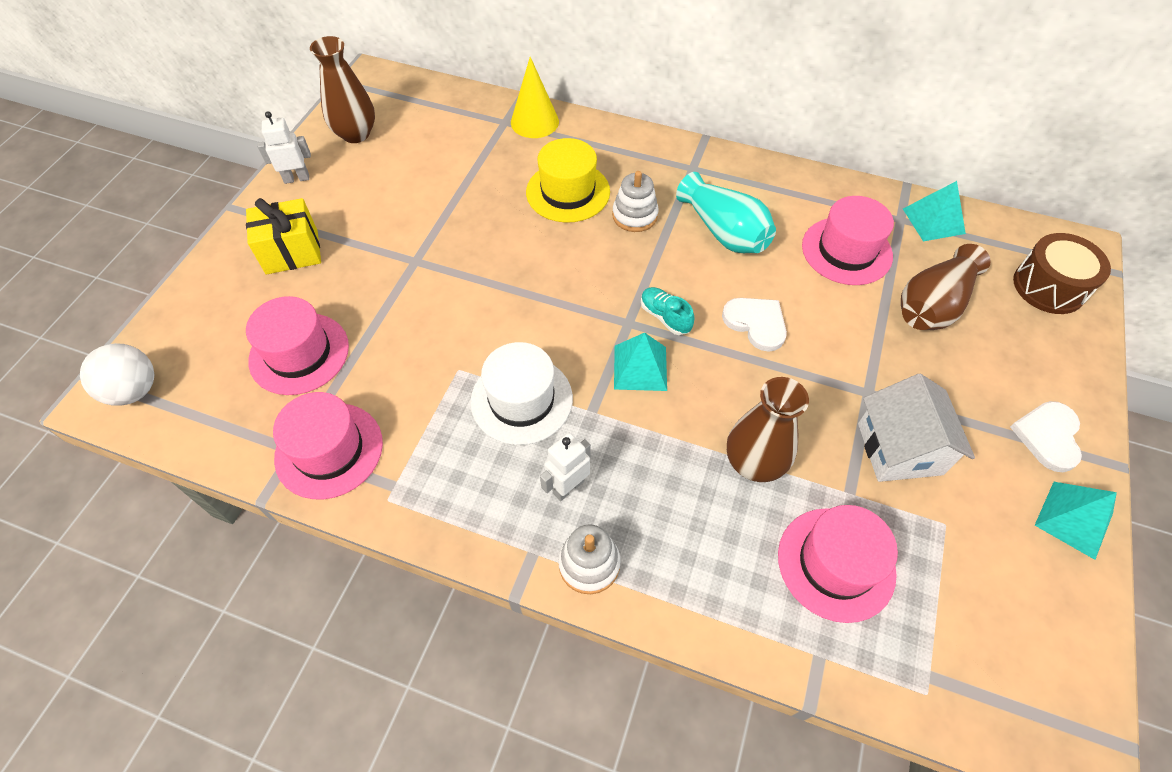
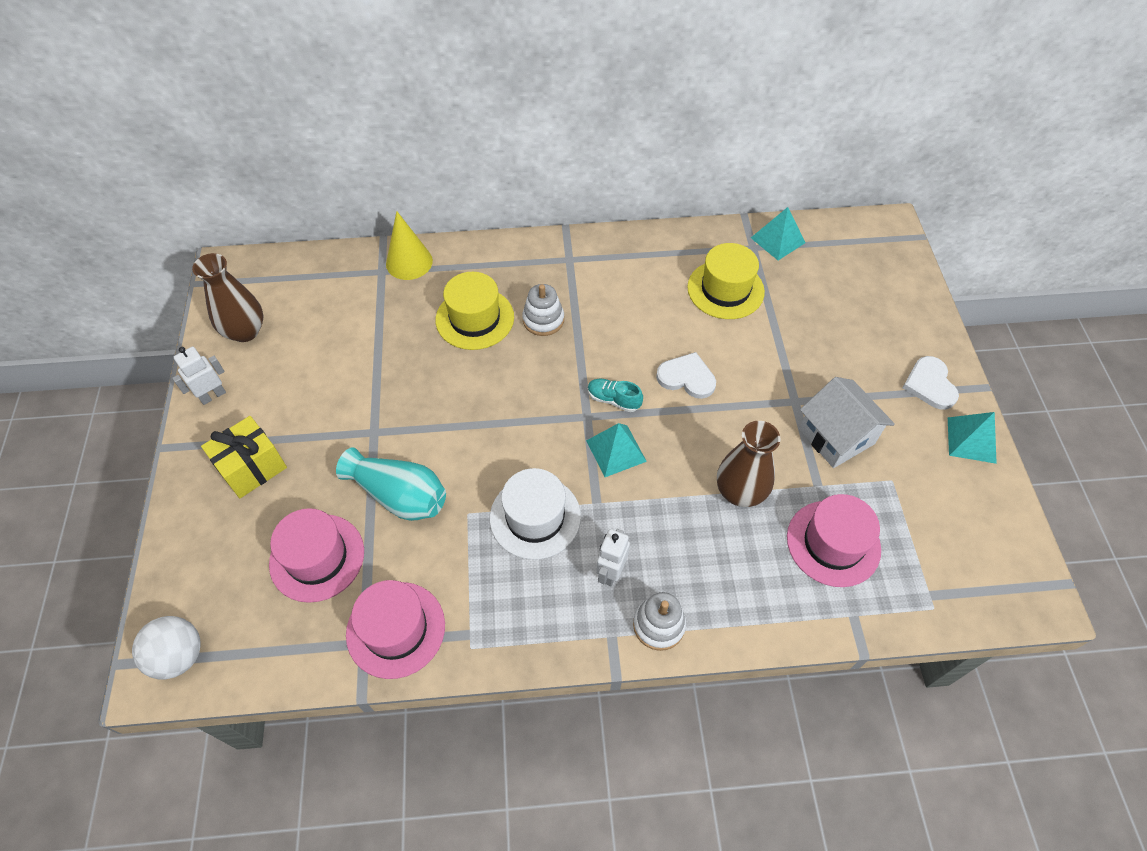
camera: 25 degrees left, 0 degrees up
(724, 232) = (623, 308): turquoise vase -> turquoise vase (399, 495)
(846, 251) = (725, 289): pink hat -> yellow hat
(932, 305) = (808, 312): brown vase -> none
(1049, 286) = (881, 265): brown drum -> none

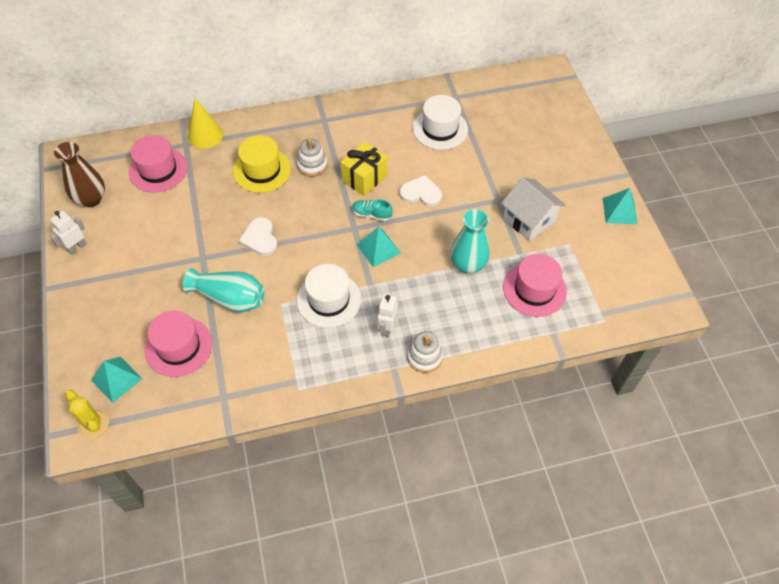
camera: 10 degrees left, 0 degrees up
(179, 656) = (93, 424): white ball -> yellow cactus
(252, 468) = (118, 293): yellow gift -> yellow gift (364, 178)
(396, 629) = (244, 385): pink hat -> pink hat (158, 170)
(725, 289) = (440, 129): yellow hat -> white hat
(740, 492) = (468, 264): brown vase -> turquoise vase
(778, 240) = (472, 90): turquoise pyramid -> turquoise pyramid (116, 379)
(930, 384) = (588, 177): white heart -> white heart (260, 238)

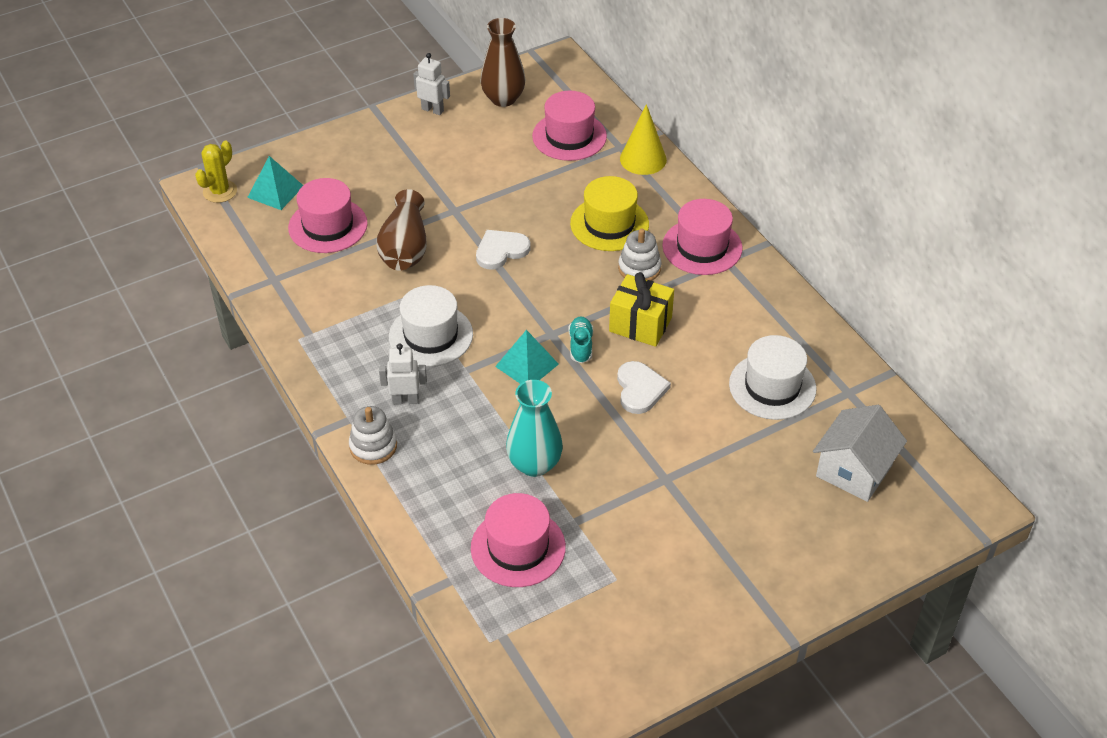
camera: 75 degrees right, 10 degrees down
(229, 298) = (405, 248): turquoise vase -> brown vase
(306, 128) = (702, 247): none -> pink hat
(529, 220) = (642, 522): white house -> white house (854, 470)
(619, 211) = (709, 638): turquoise pyramid -> none

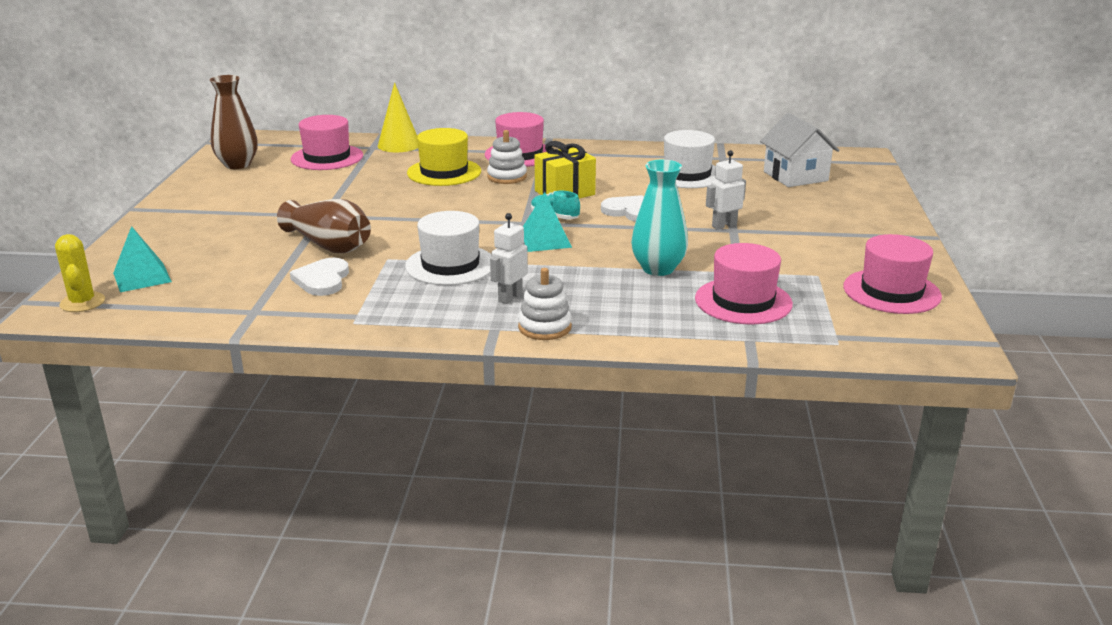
camera: 55 degrees left, 20 degrees down
(328, 226) = (236, 267): pink hat -> pink hat (891, 291)
(432, 110) = (191, 189): white robot -> white robot (724, 225)
(501, 250) = (402, 213): white heart -> white heart (322, 280)

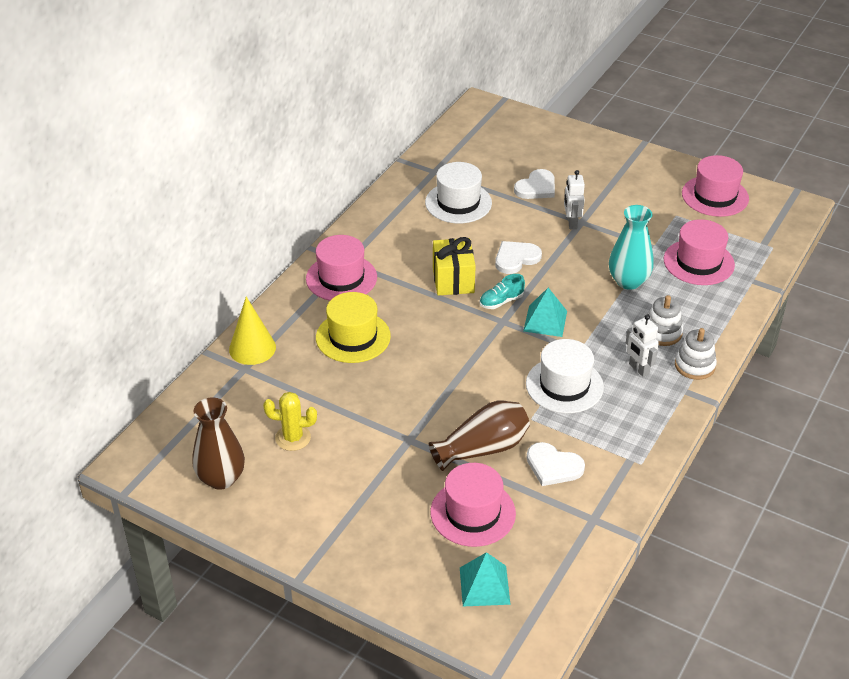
camera: 65 degrees left, 15 degrees up
(82, 302) = (520, 633): yellow cactus -> yellow cactus (293, 438)
(327, 157) = (251, 407): pink hat -> pink hat (473, 513)
(507, 177) = (392, 302): white stacking toy -> white stacking toy (662, 332)
(762, 201) = (536, 187): none -> white heart
(795, 176) = (499, 152): white house -> none

